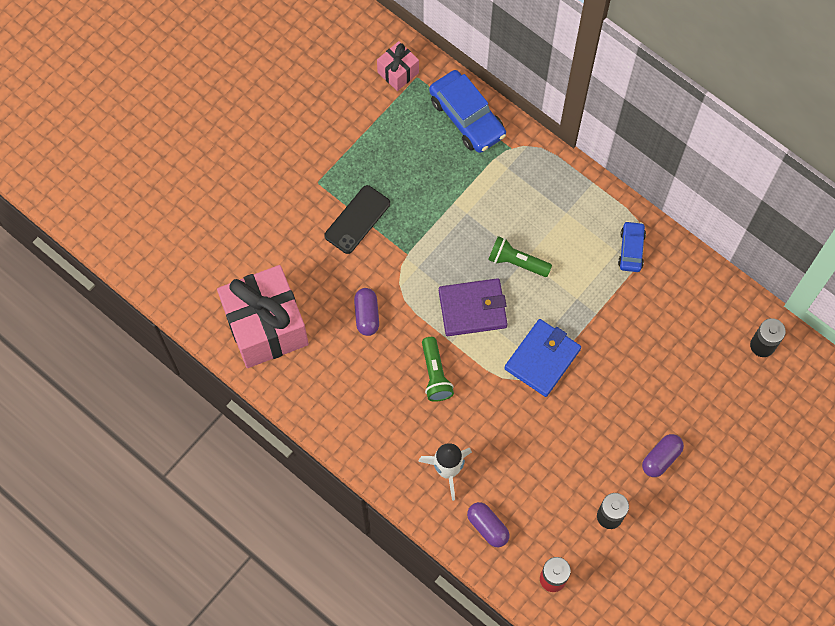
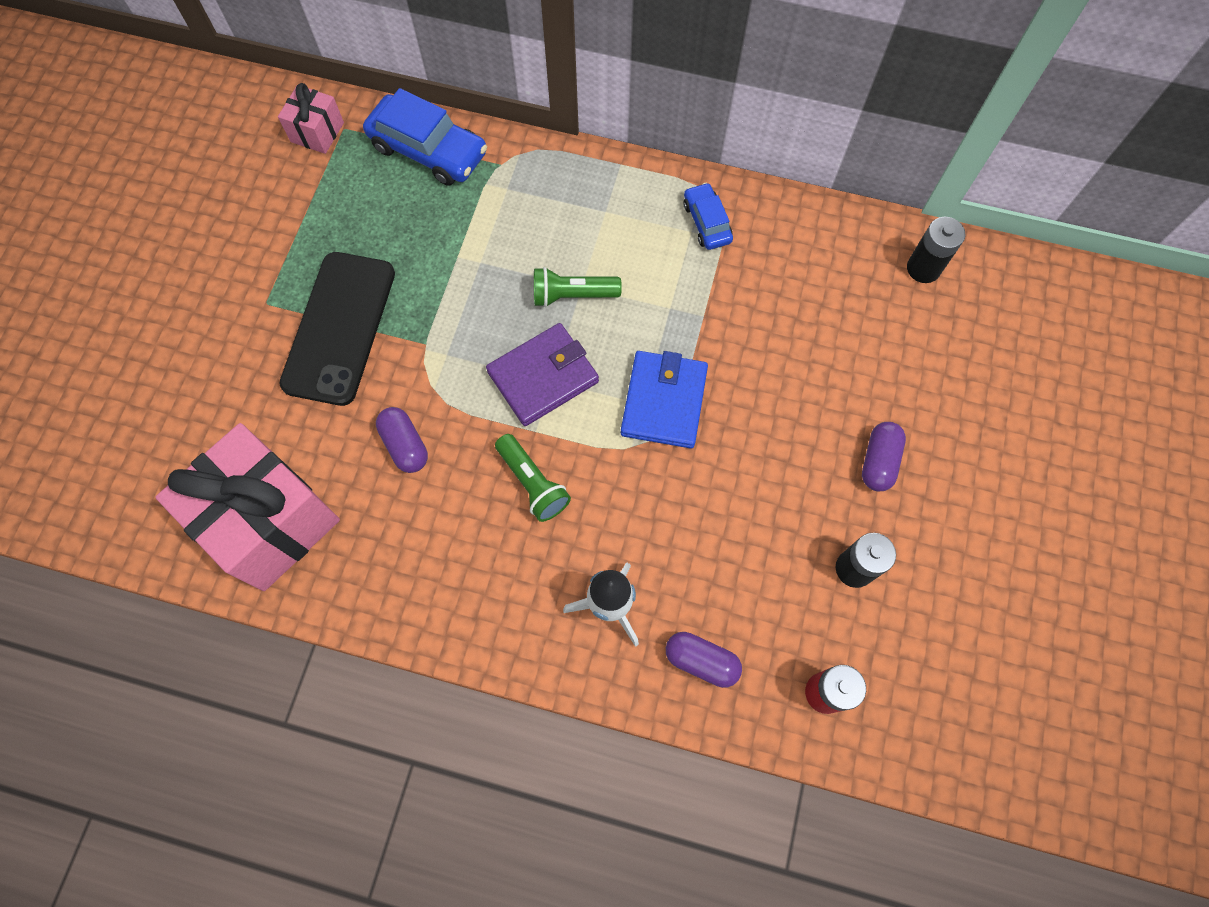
camera: 25 degrees left, 0 degrees up
(357, 219) = (339, 328): black phone -> black phone, size x1.56

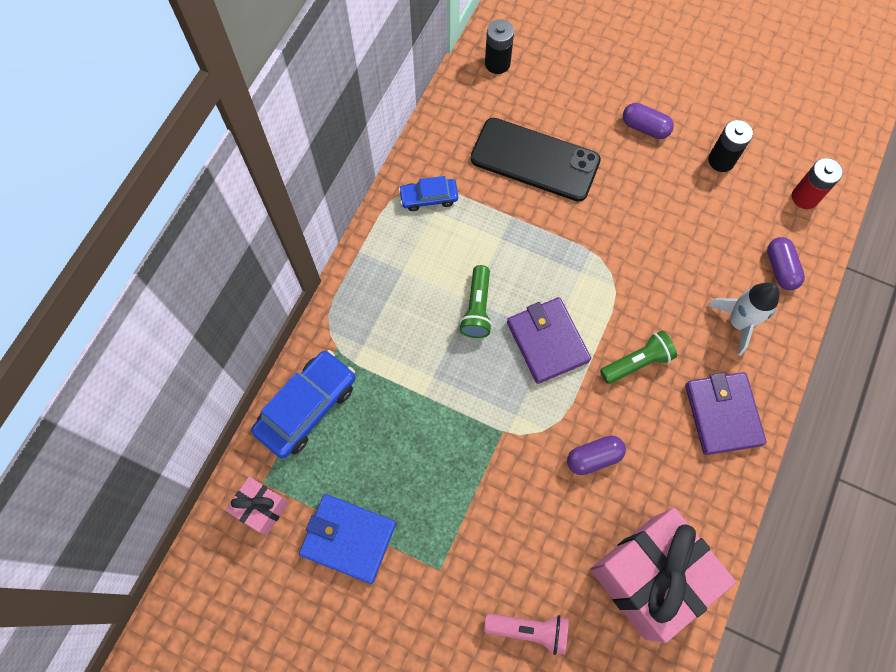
camera: 80 degrees left, 0 degrees up
(206, 400) = (529, 630): none -> pink flashlight
(339, 328) = (476, 503): black phone -> black phone (535, 160)
(478, 594) = (722, 414): none -> purple wallet
(664, 401) = (580, 257): blue wallet -> blue wallet (348, 539)
(701, 661) = (780, 268): purple capsule -> purple capsule turned 45 degrees counterclockwise

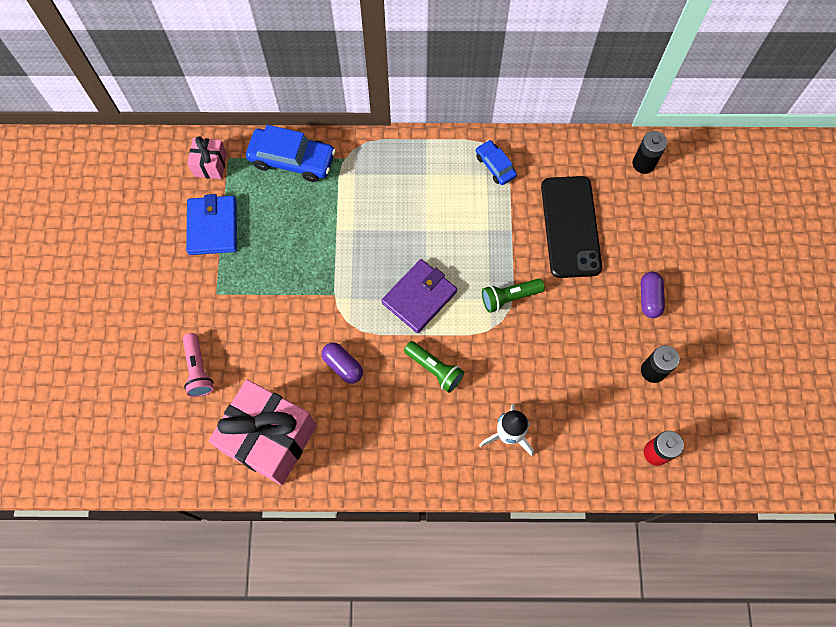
camera: 65 degrees right, 0 degrees up
(477, 308) = (421, 237): green flashlight -> green flashlight (509, 297)
(722, 414) = (422, 449): purple wallet -> none
(780, 268) = (575, 453): purple capsule -> none

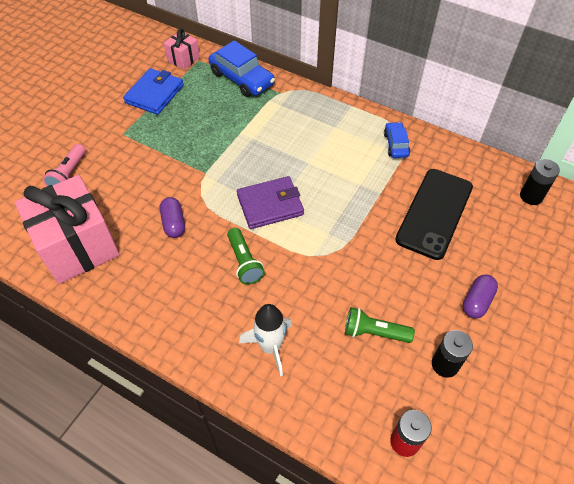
camera: 30 degrees right, 15 degrees down
(509, 297) = (345, 240): green flashlight -> green flashlight (374, 332)

